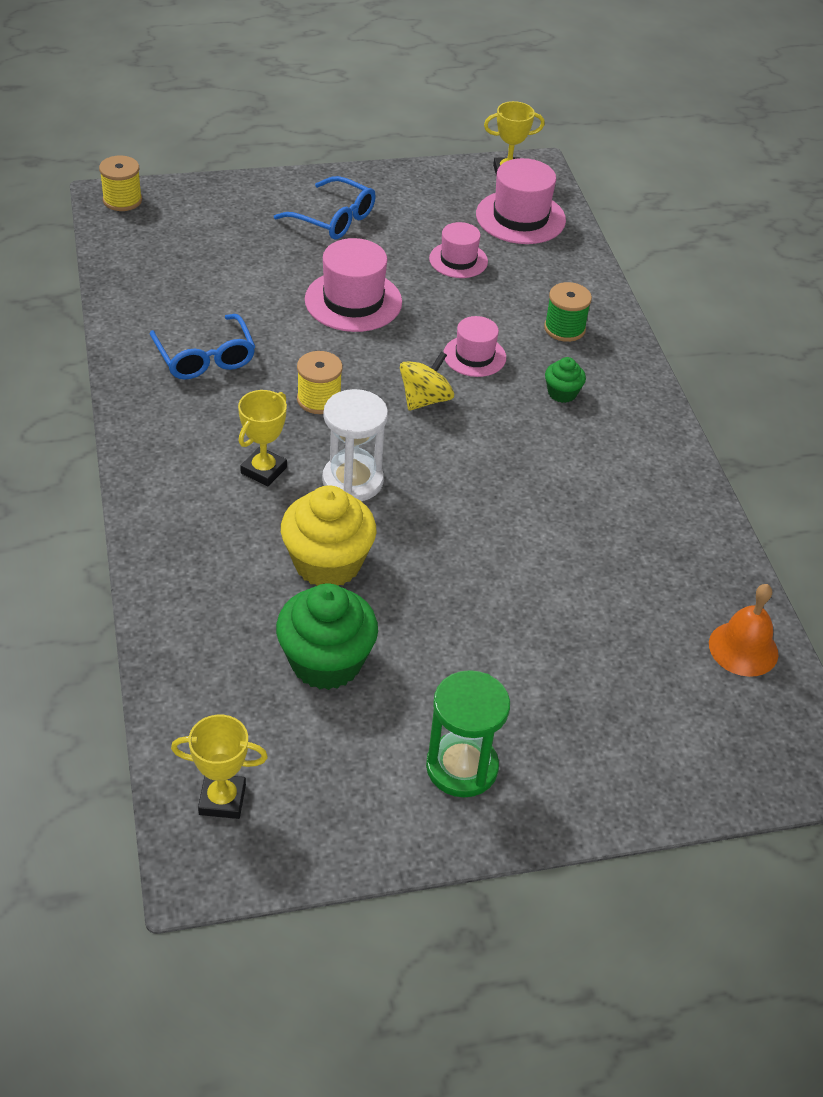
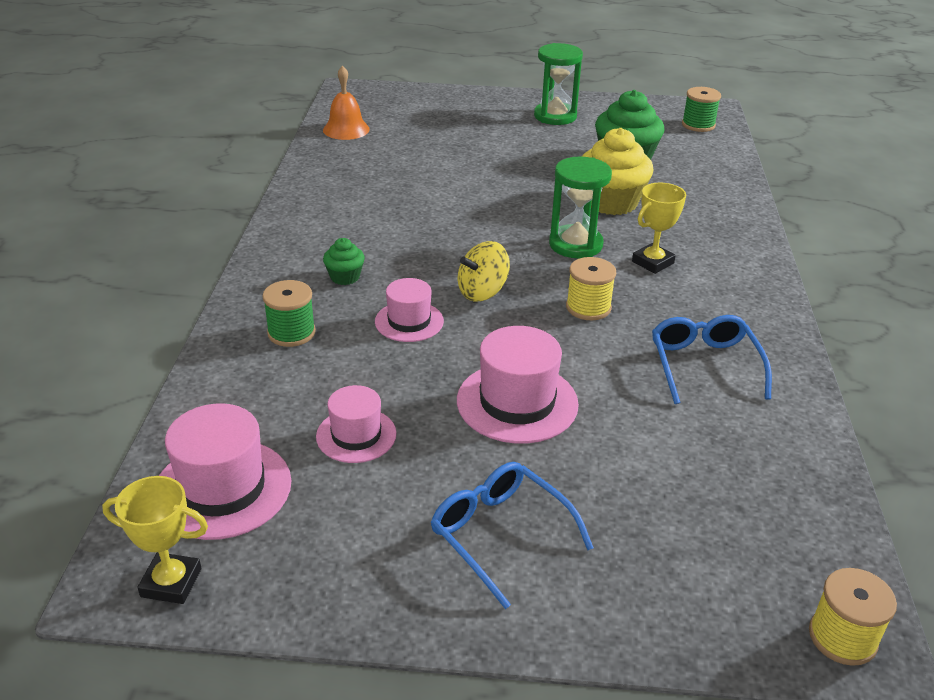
camera: 160 degrees left, 10 degrees down
(222, 800) = (698, 125): yellow trophy -> green spool
(352, 481) = (575, 244): white hourglass -> green hourglass

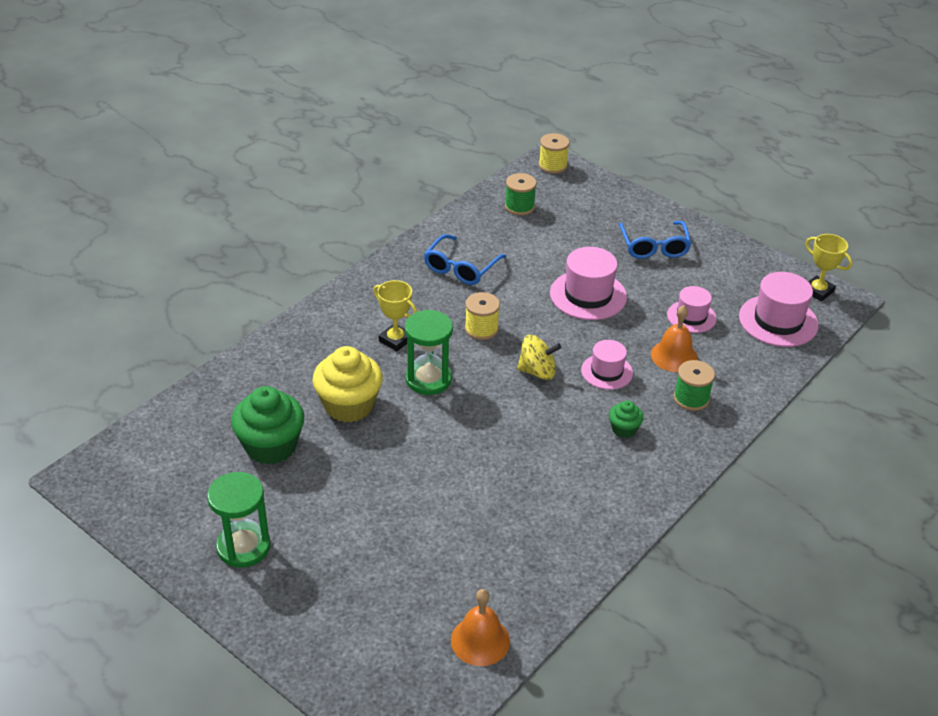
camera: 145 degrees left, 5 degrees up
(343, 371) = (674, 356): none -> orange bell
(652, 262) = (395, 340): yellow trophy -> yellow trophy turned 45 degrees clockwise
(698, 125) = (134, 459): green spool -> green spool (519, 206)

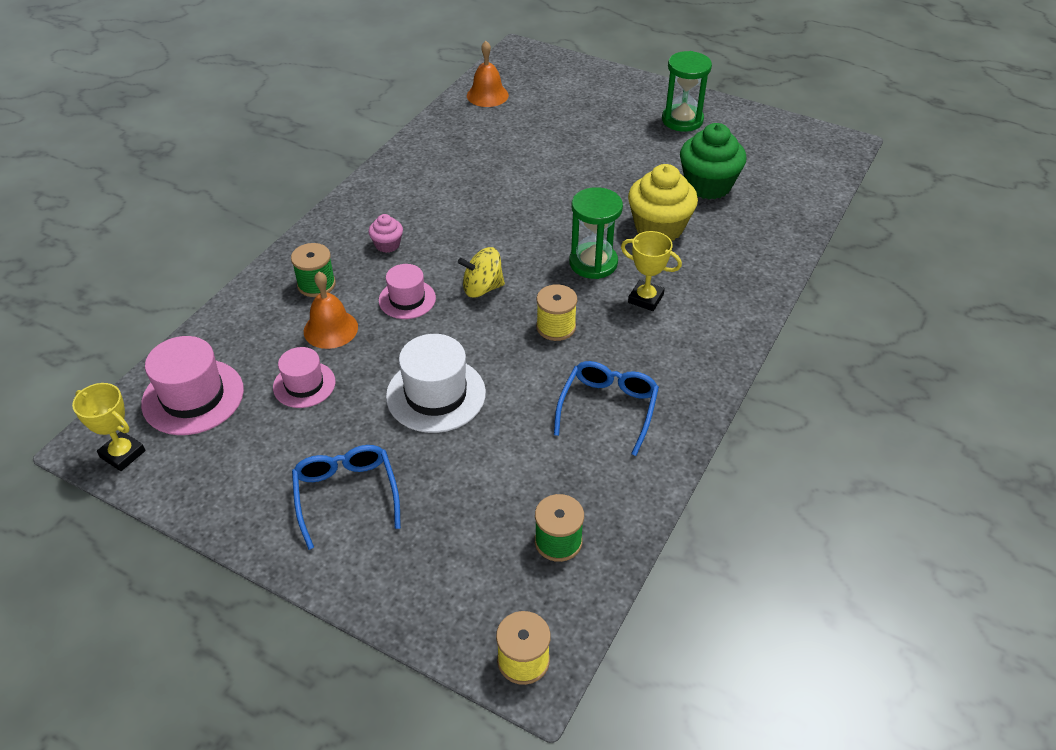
camera: 170 degrees right, 5 degrees up
(588, 295) = (436, 394): pink hat -> white hat
(624, 429) = (387, 245): green cupcake -> pink cupcake

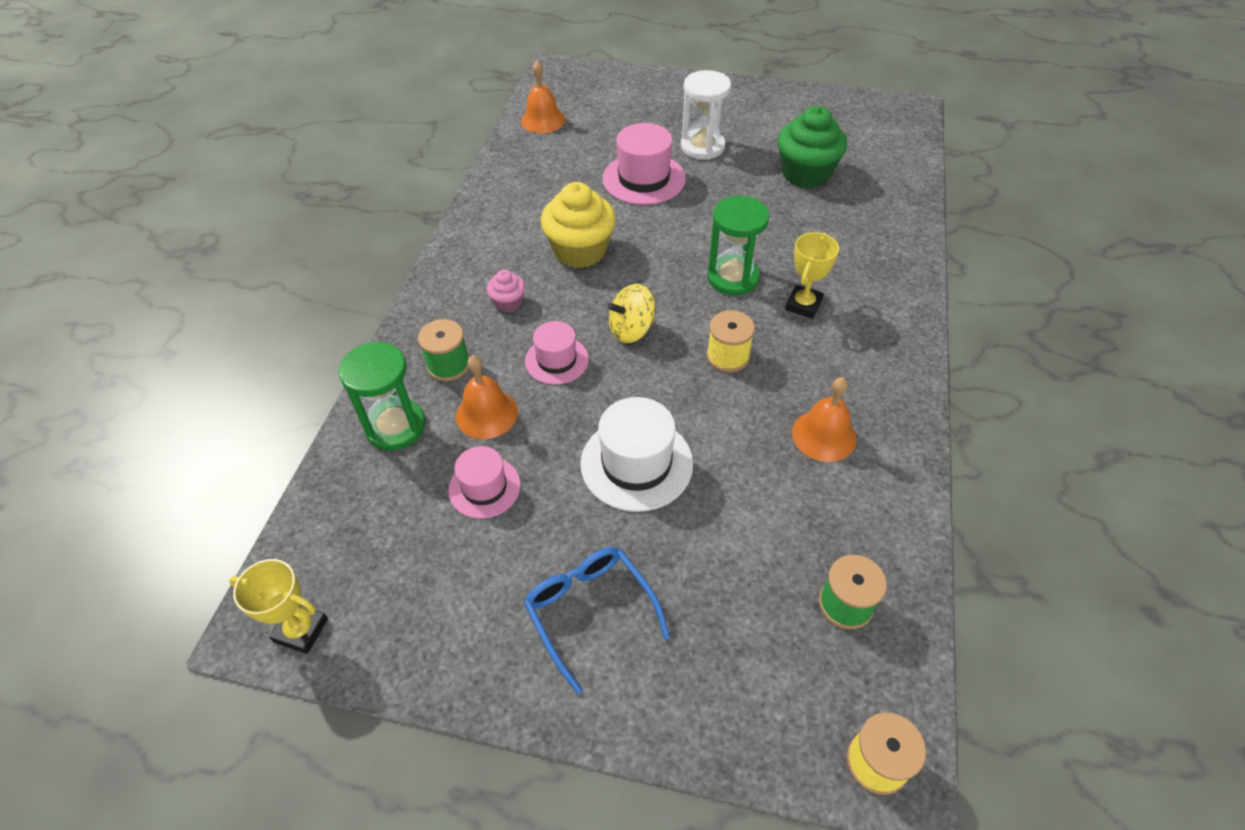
camera: 15 degrees left, 5 degrees up
(193, 397) = (359, 534): pink hat -> pink hat (644, 179)
(608, 409) = (824, 435): blue glasses -> orange bell
(622, 144) = (702, 147): none -> white hourglass
(645, 298) = (803, 305): yellow trophy -> yellow trophy turned 75 degrees counterclockwise
(659, 227) = (780, 226): yellow cupcake -> yellow cupcake (580, 251)
(682, 120) = (748, 112): green hourglass -> green hourglass (395, 426)

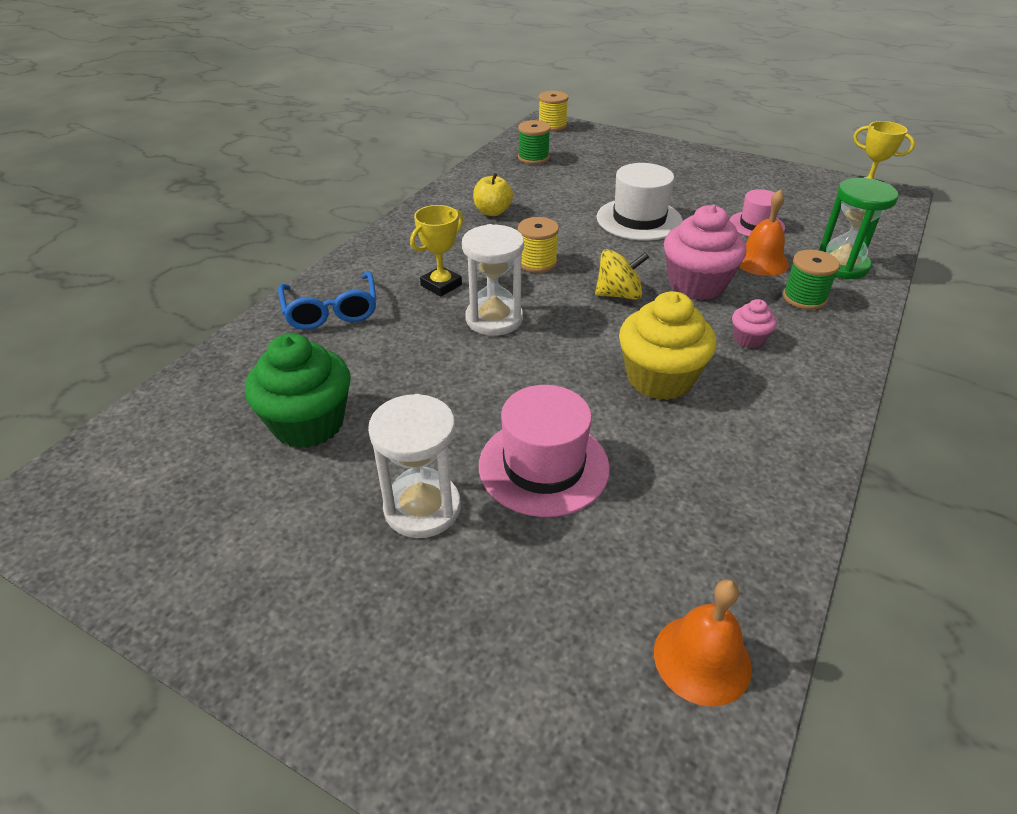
camera: 165 degrees left, 10 degrees down
(557, 360) = (696, 285): pink hat -> pink cupcake
(590, 611) = (683, 174): blue glasses -> blue glasses (331, 311)
(733, 278) = (494, 319): green hourglass -> white hourglass
(824, 435) = (492, 212): orange bell -> yellow apple

